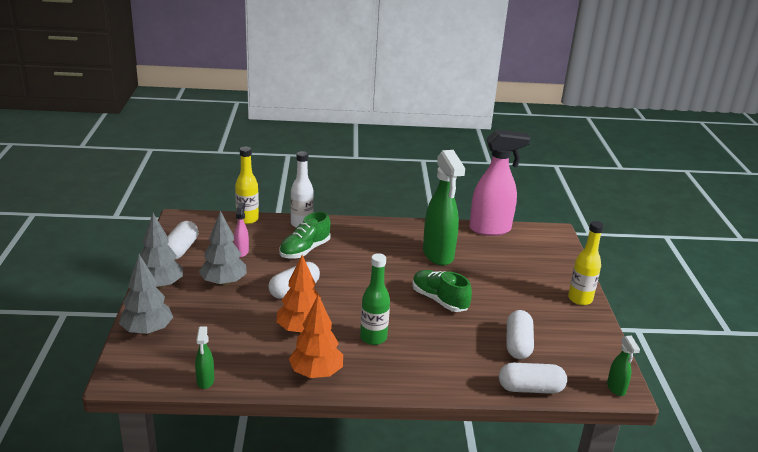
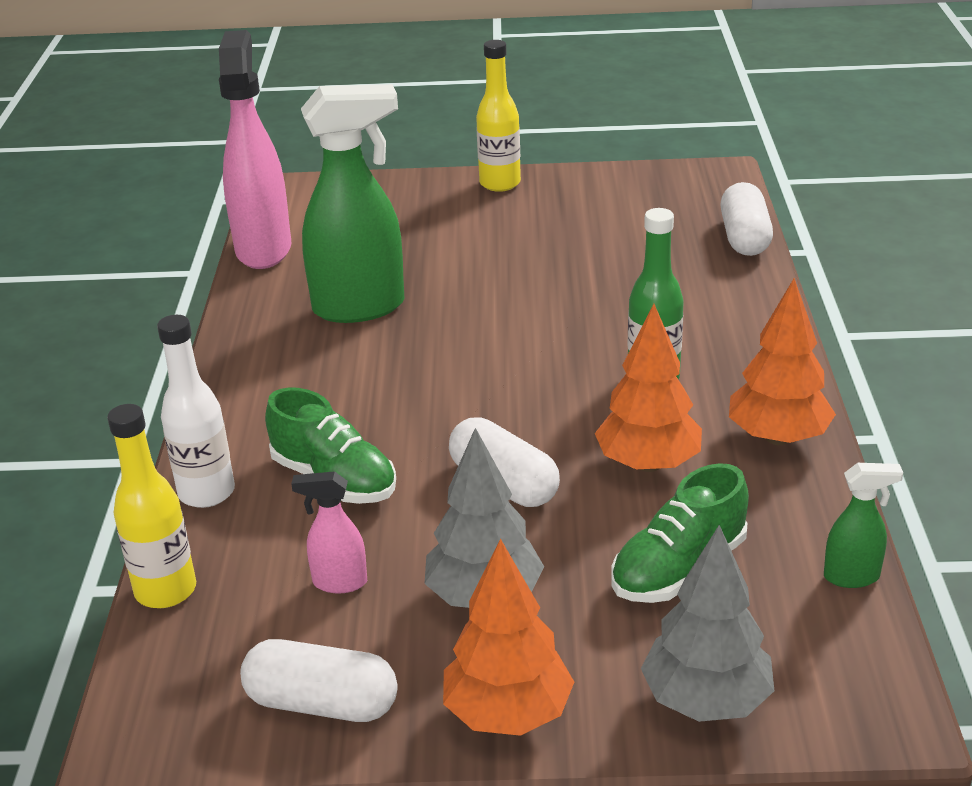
camera: 85 degrees left, 5 degrees up
(160, 286) = (508, 713): grey tree -> orange tree
(439, 300) = (520, 308): green shoe -> green shoe (678, 568)
(518, 344) = (636, 241): white capsule -> none
(616, 388) = (721, 177): green spray bottle -> none

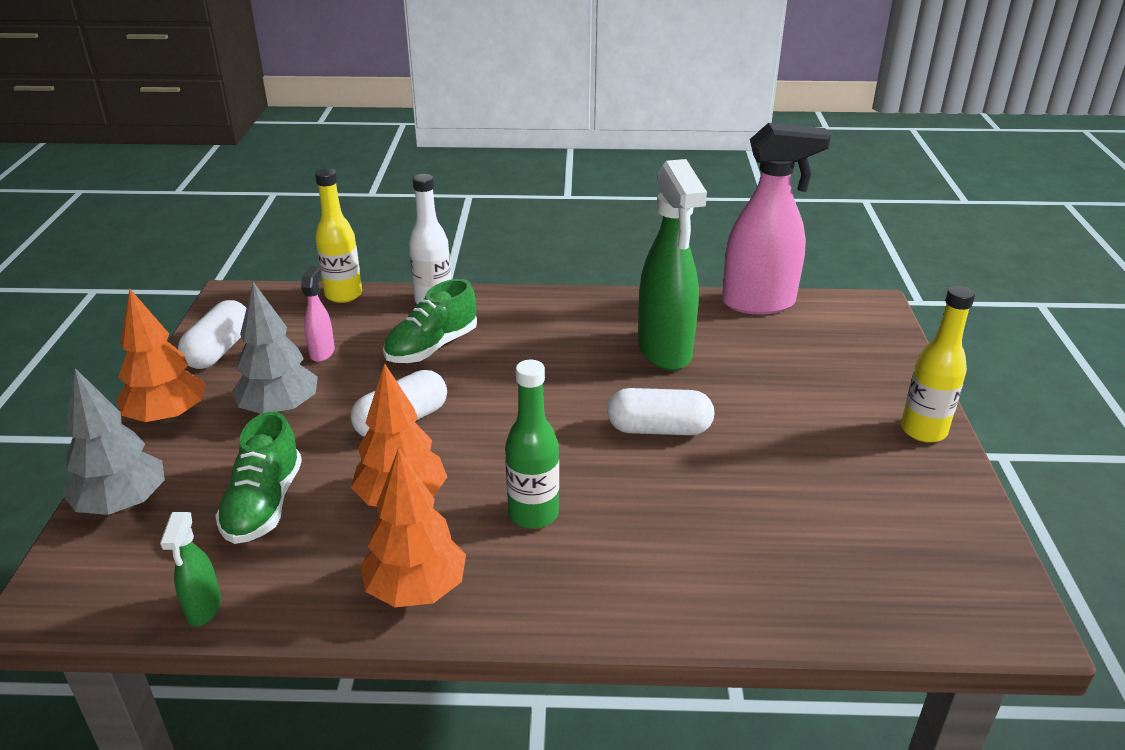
camera: 90 degrees right, 0 degrees up
(678, 568) = (264, 504): green shoe -> green shoe turned 135 degrees counterclockwise
(744, 238) = (832, 621): white capsule -> white capsule (659, 429)

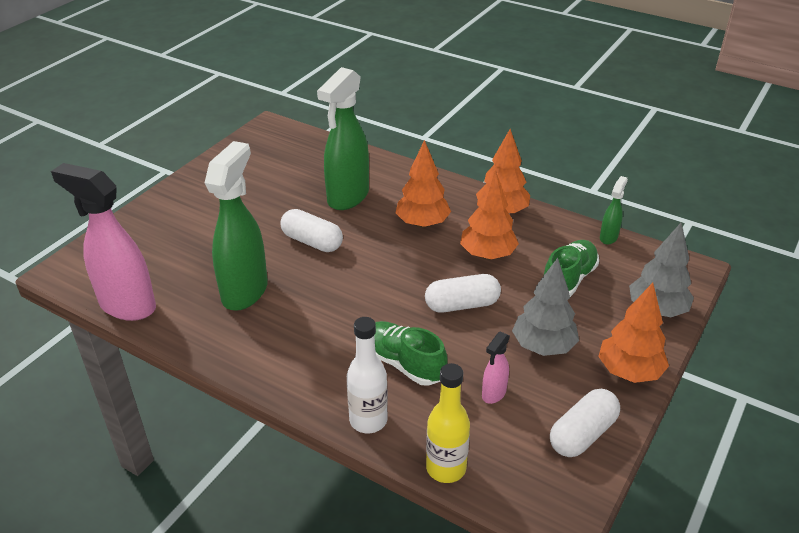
camera: 150 degrees left, 5 degrees up
(432, 347) = (403, 363): green shoe -> green shoe turned 120 degrees counterclockwise
(533, 514) = (422, 223): green bottle -> orange tree
(688, 515) = (347, 197): none -> green spray bottle
(923, 431) = (180, 191): yellow bottle -> none

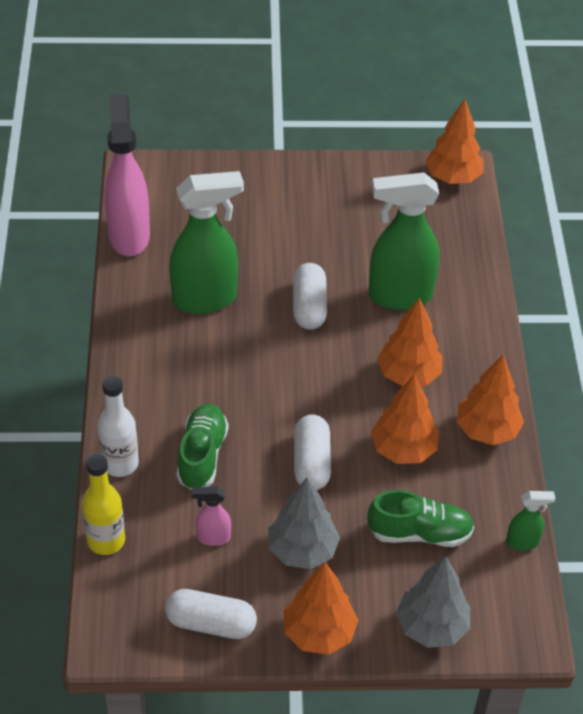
camera: 55 degrees right, 10 degrees up
(270, 132) = (452, 177): none -> orange tree
(462, 305) = (311, 462): white capsule -> white capsule turned 45 degrees clockwise

